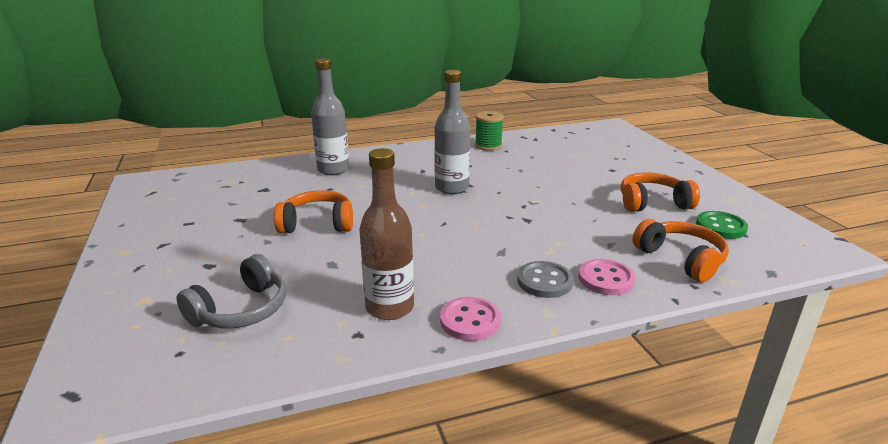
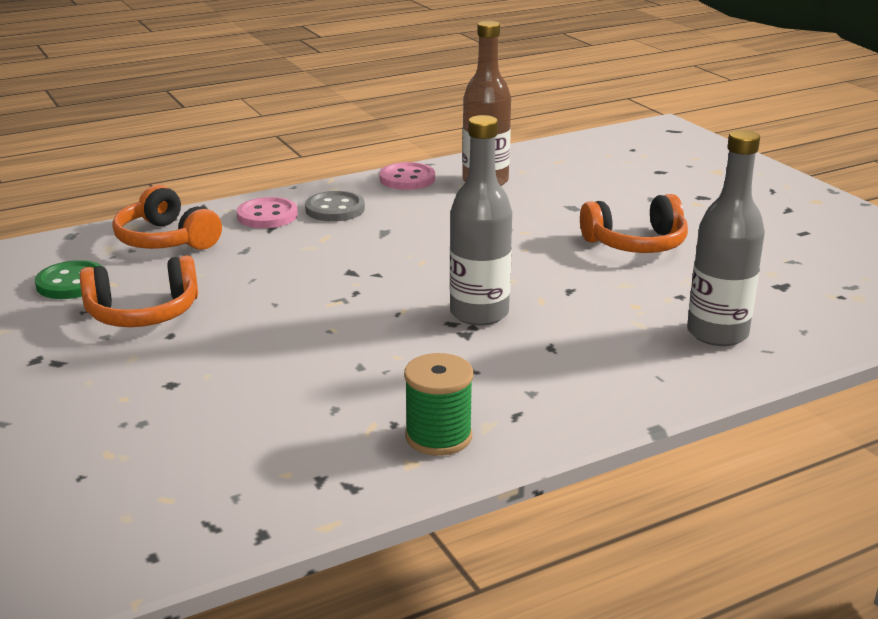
camera: 170 degrees right, 0 degrees up
(241, 310) = (619, 171): grey headphones -> none

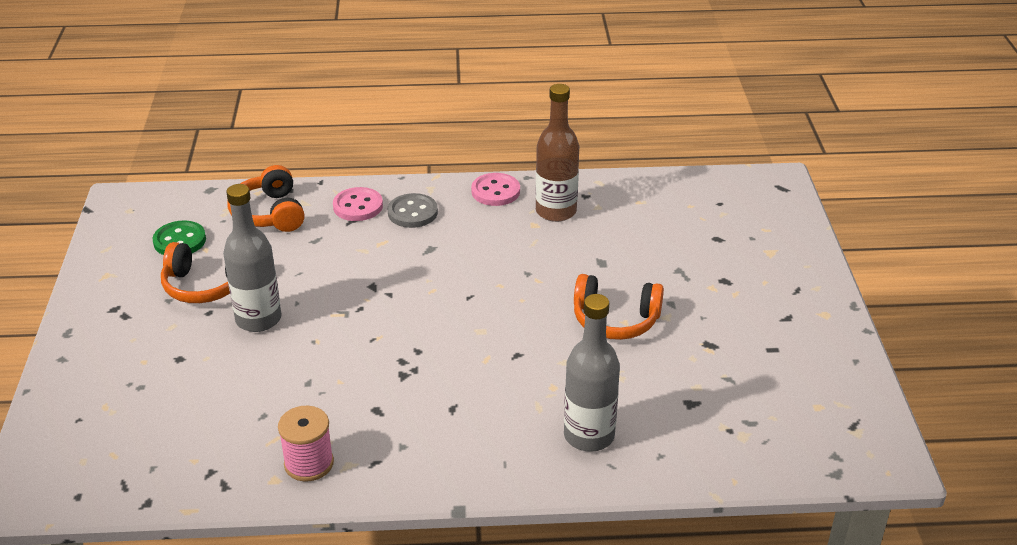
camera: 25 degrees right, 10 degrees up
(438, 436) = (309, 463): green spool -> pink spool
(479, 313) = (429, 358): grey bottle -> grey bottle (258, 319)

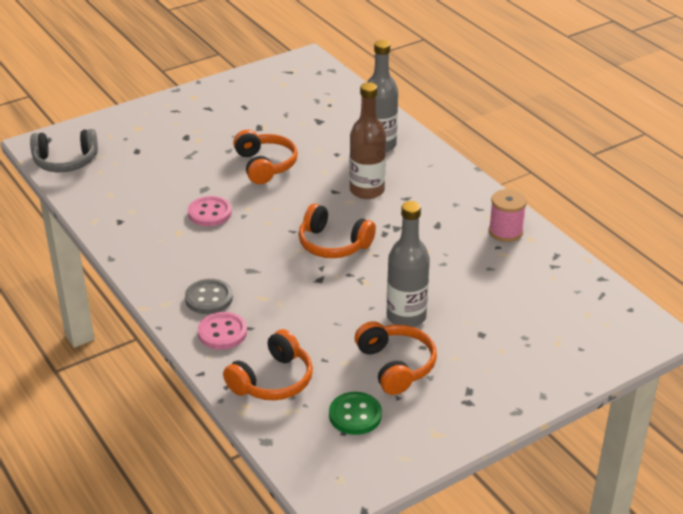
camera: 120 degrees left, 0 degrees up
(419, 316) = (333, 244): none -> orange headphones
(495, 191) = (145, 267): pink button -> pink button (210, 213)
(556, 211) = (153, 228): brown bottle -> brown bottle (367, 190)
(727, 189) = (65, 161): none -> grey headphones

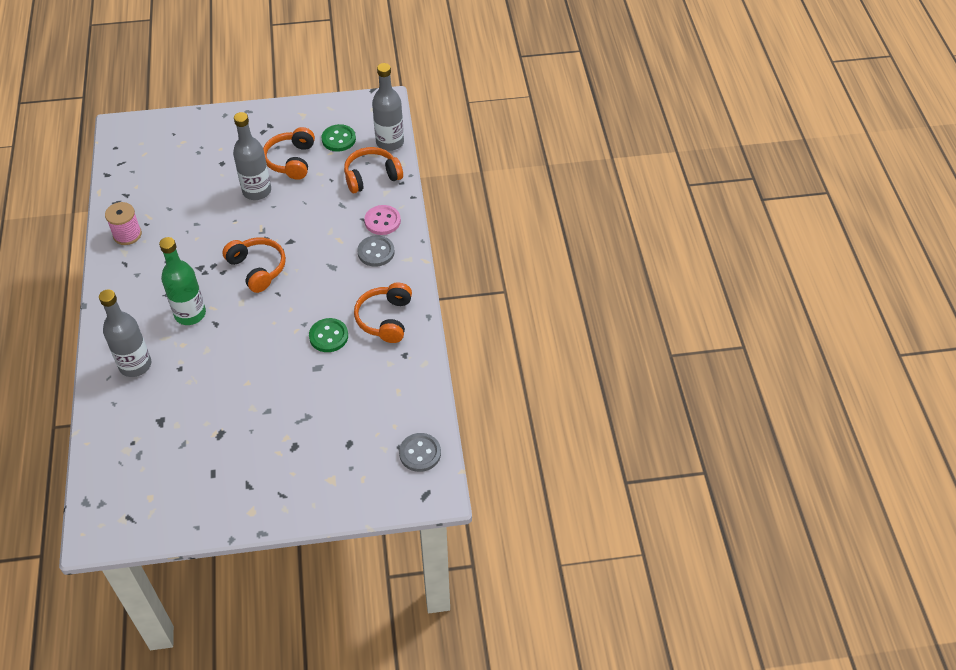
camera: 155 degrees left, 15 degrees up
(65, 161) = (420, 453): grey headphones -> grey button
(210, 213) = (328, 336): pink button -> green button
(265, 165) = (249, 377): orange headphones -> orange headphones (385, 319)
(278, 435) = (390, 142): none -> grey bottle
(367, 190) = (190, 314): brown bottle -> green bottle

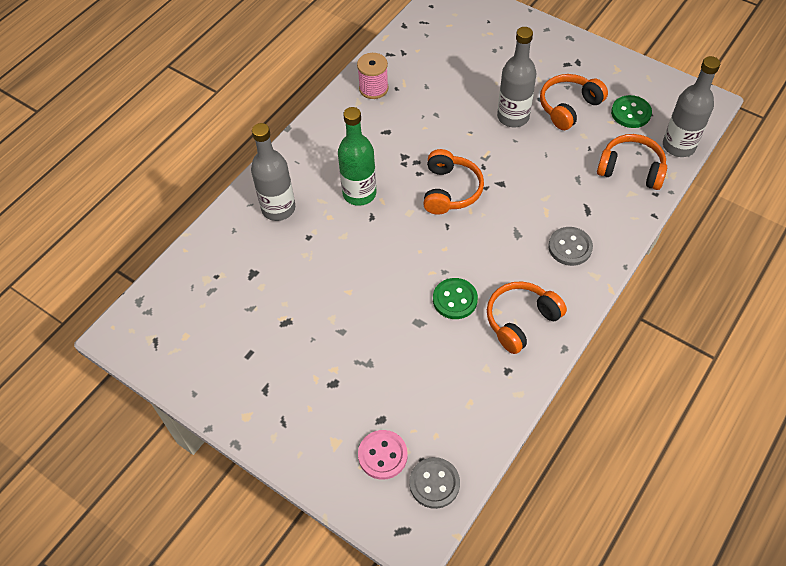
camera: 45 degrees right, 5 degrees up
(382, 221) = (603, 220): pink button -> pink button (382, 455)

